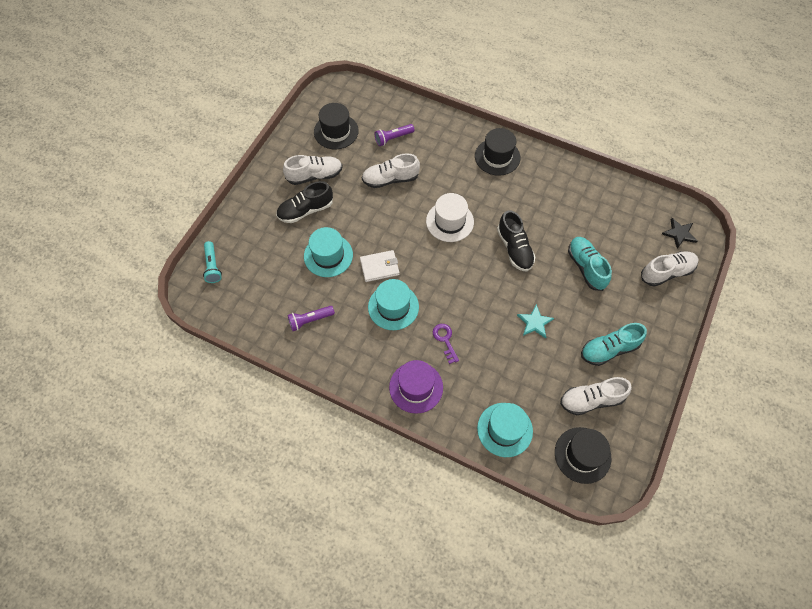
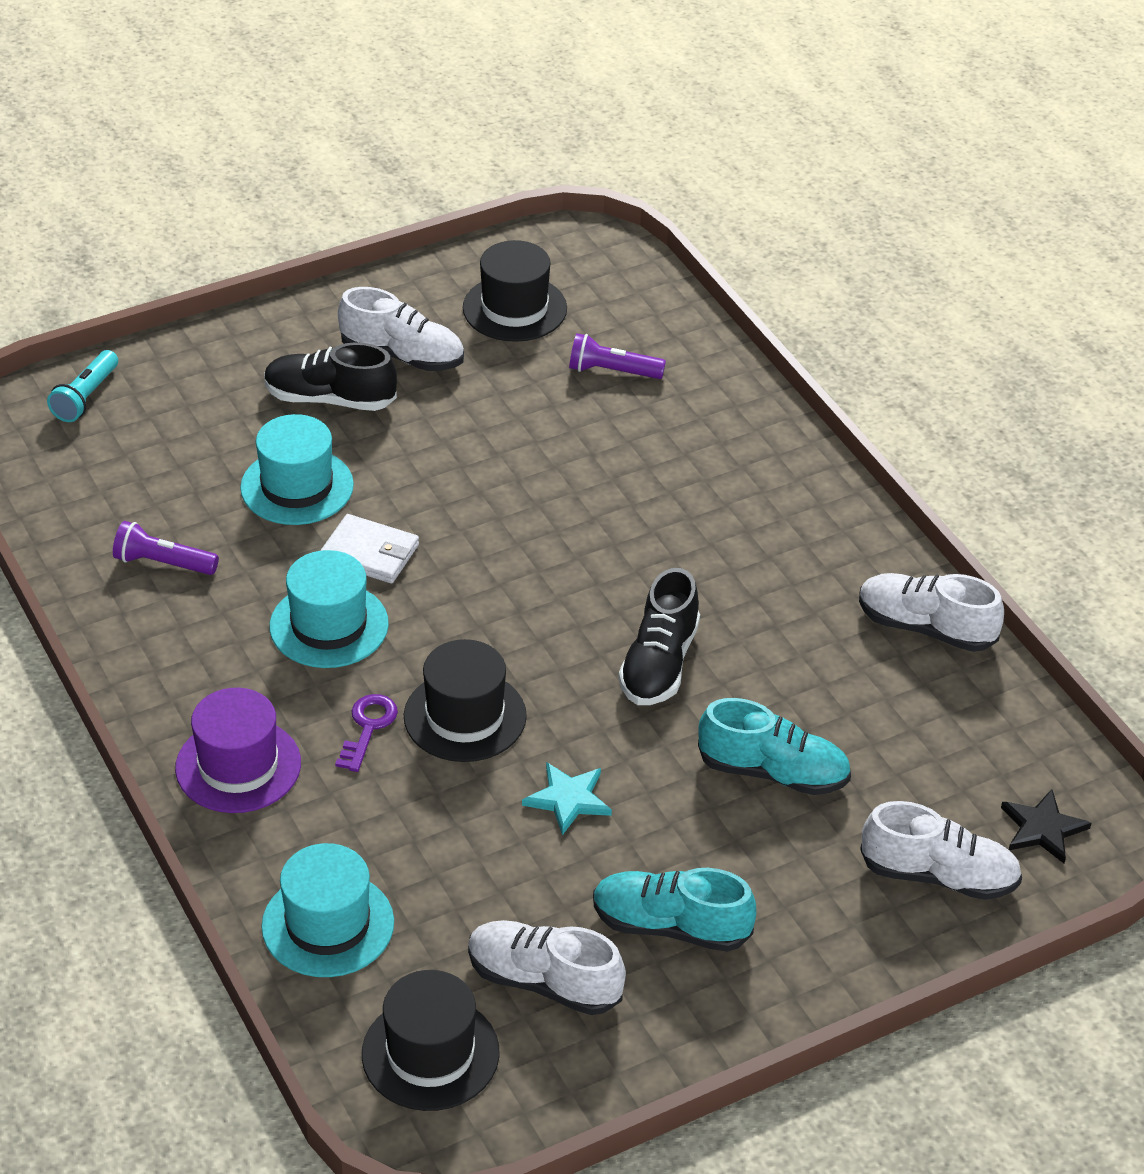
camera: 35 degrees right, 20 degrees down
(390, 179) = (537, 431): white shoe -> white shoe (925, 628)
(449, 221) = (578, 554): white hat -> none
(497, 157) = (788, 502): black hat -> black hat (465, 716)
(586, 267) = (773, 772): turquoise shoe -> turquoise shoe turned 90 degrees clockwise

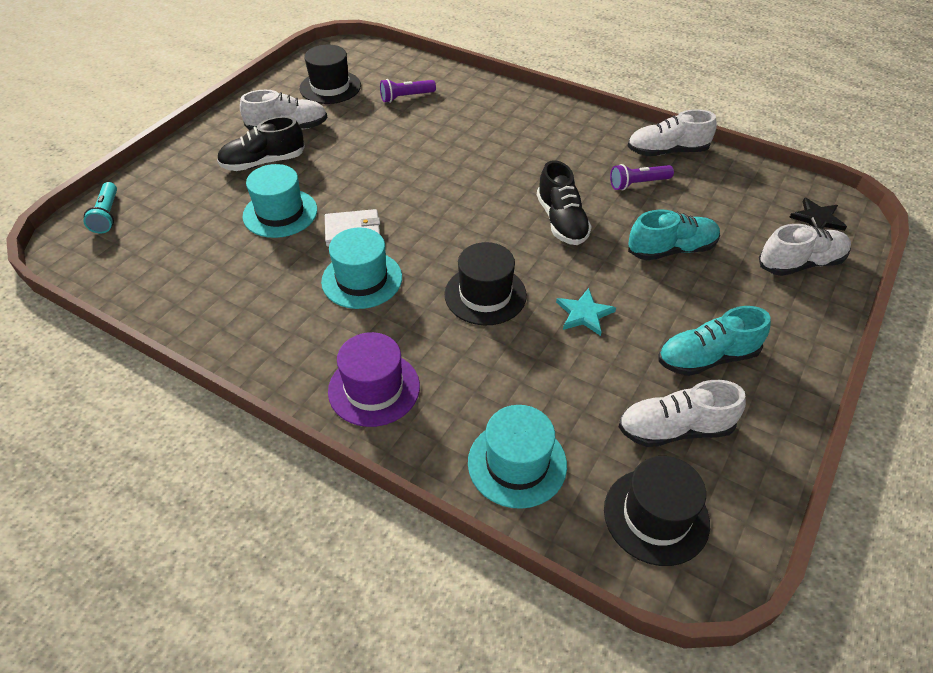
camera: 30 degrees left, 5 degrees up
(163, 563) = (228, 288): purple flashlight -> purple flashlight (638, 184)
(367, 728) = (435, 327): purple key -> none

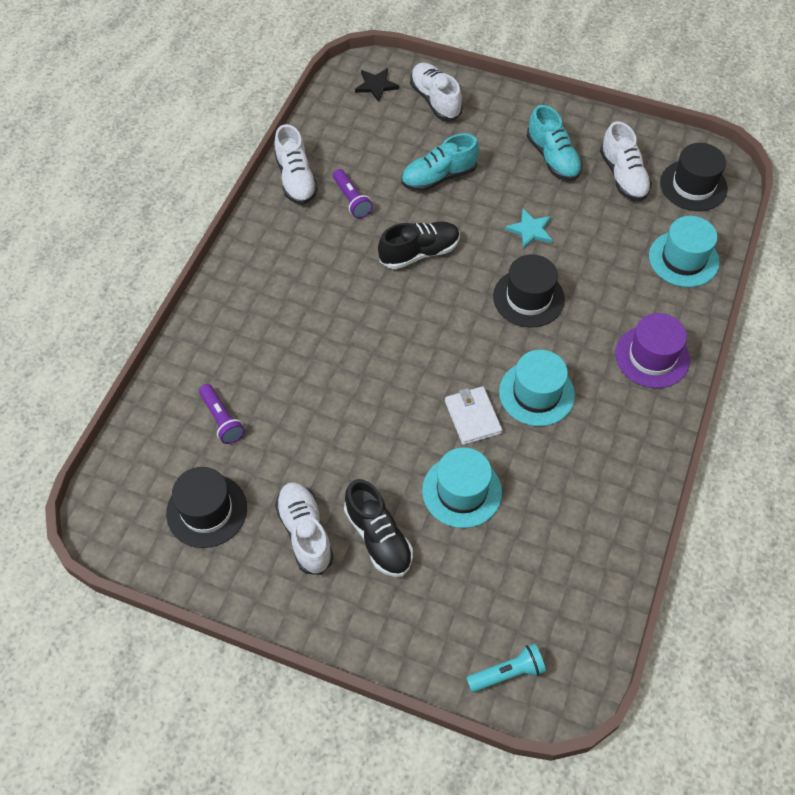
camera: 100 degrees left, 10 degrees up
(671, 250) = (439, 177): turquoise shoe -> turquoise shoe turned 90 degrees counterclockwise

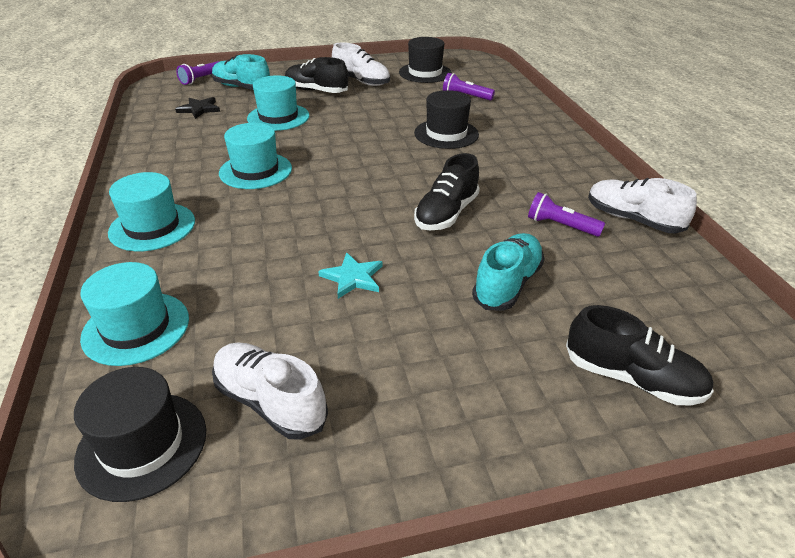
camera: 145 degrees right, 20 degrees down
(376, 85) = (725, 357): black star -> black star (199, 109)
(435, 100) = (632, 378): white shoe -> black shoe
(472, 417) = (299, 145): white wallet -> none
(507, 673) = (201, 79): turquoise flashlight -> purple flashlight
(528, 298) = (308, 222): black hat -> black hat (446, 134)
(553, 158) = (393, 377): turquoise shoe -> turquoise shoe (242, 87)
(652, 357) = (152, 227): purple hat -> turquoise hat

